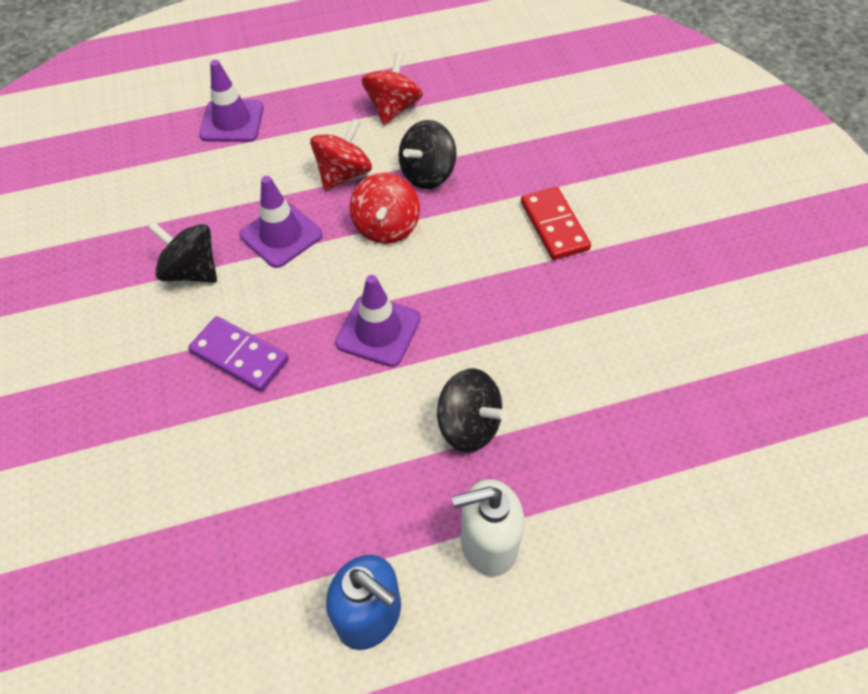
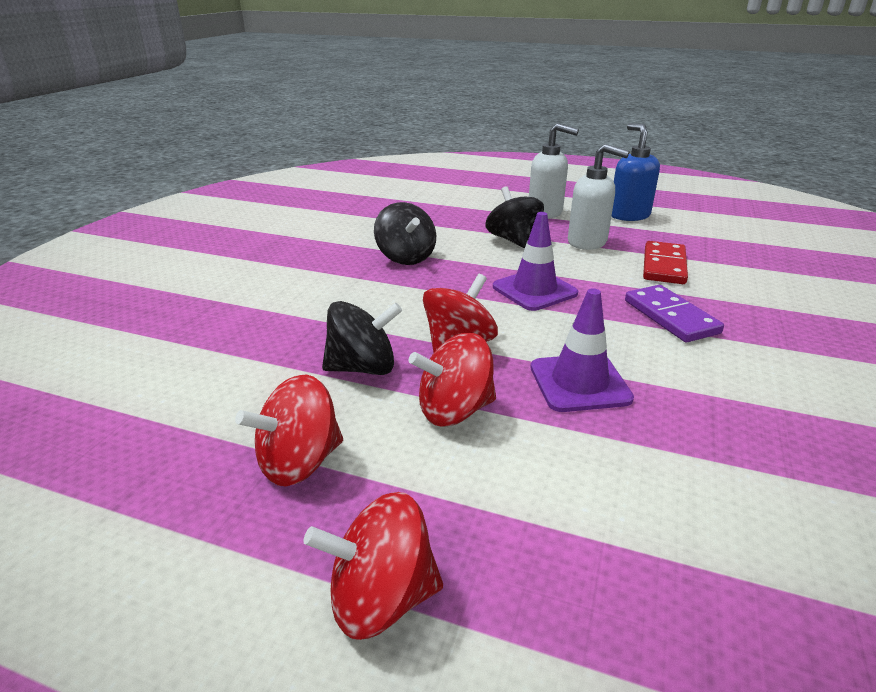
camera: 145 degrees left, 25 degrees down
(191, 271) = (708, 393): black spinning top -> black spinning top (406, 257)
(232, 121) = (570, 588): purple traffic cone -> none
(303, 84) = (381, 598): none -> red spinning top
(382, 475) = (587, 242): none -> white soap dispenser
(554, 226) = (317, 290): red domino -> red domino (664, 266)

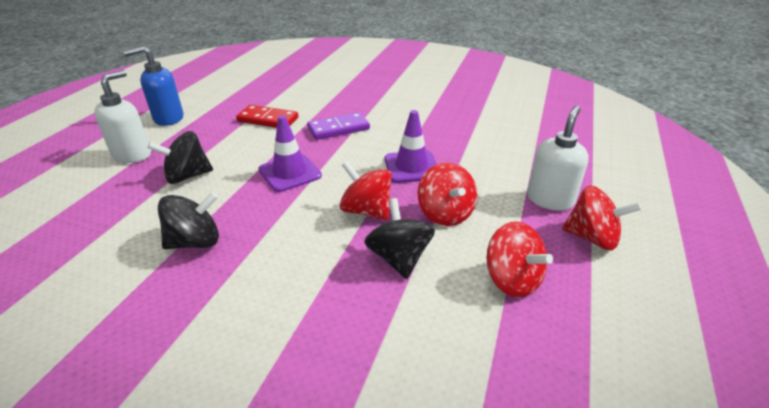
camera: 90 degrees left, 5 degrees up
(381, 598) = (592, 238): red spinning top -> red spinning top turned 60 degrees counterclockwise
(587, 242) = (212, 142): white soap dispenser -> white soap dispenser (550, 199)

